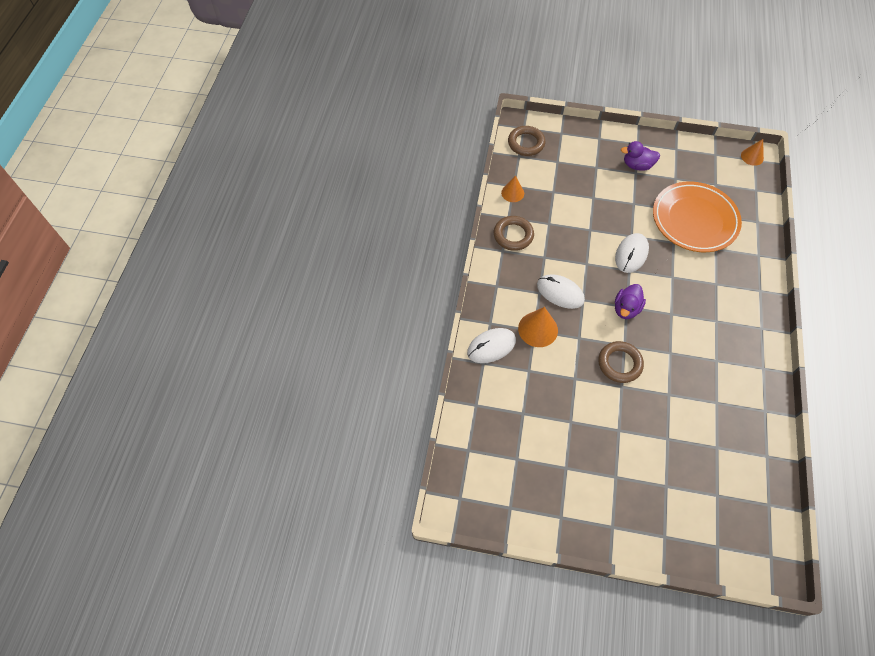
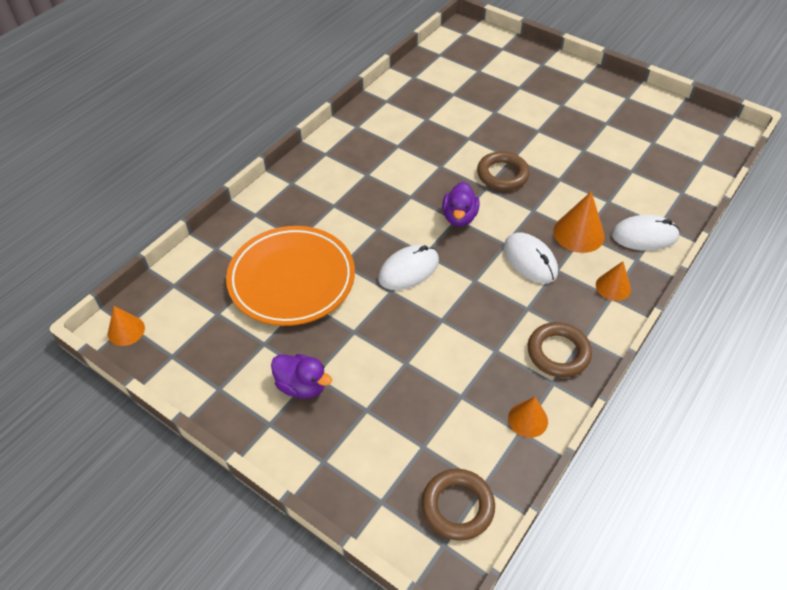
camera: 155 degrees left, 10 degrees down
(498, 294) = (613, 287): none -> orange cone
(626, 309) = (459, 217): purple duck -> purple duck turned 135 degrees clockwise

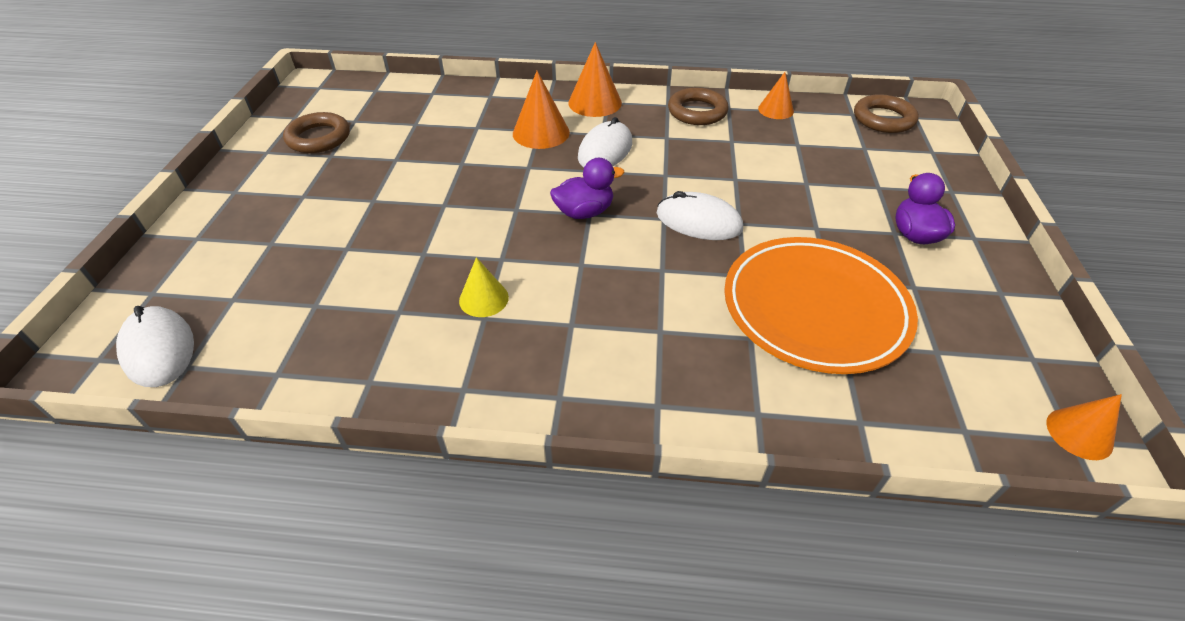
camera: 120 degrees left, 5 degrees down
(412, 149) = (483, 299): none -> yellow cone
(502, 174) = (483, 203): brown ring -> brown ring (319, 138)
(613, 287) = (595, 102): orange cone -> orange cone, size x1.55
(644, 236) = (513, 100): white mouse -> white mouse (158, 349)

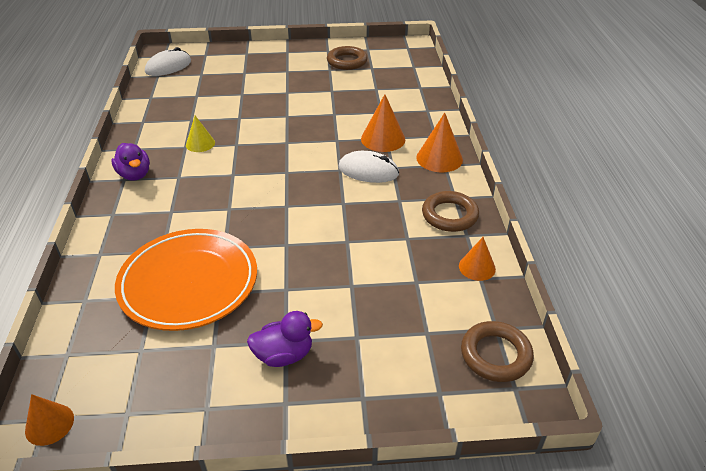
camera: 80 degrees right, 5 degrees down
(584, 212) = (287, 169): purple duck -> purple duck (135, 175)
(698, 221) = (285, 222): white mouse -> none

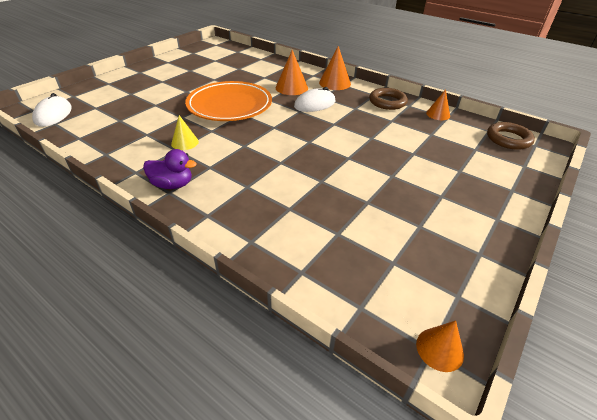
camera: 50 degrees left, 0 degrees up
(189, 283) = (342, 210): orange plate -> orange plate (230, 105)
(284, 355) = (454, 201): purple duck -> none
(347, 61) = (193, 62): brown ring -> none

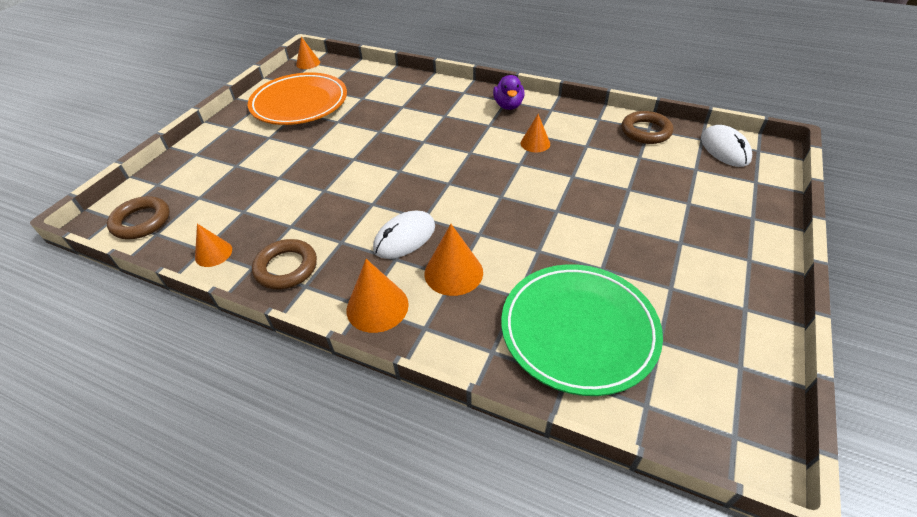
camera: 170 degrees right, 5 degrees up
(85, 136) = (645, 131): none -> brown ring
(172, 184) = (508, 105): purple duck -> purple duck turned 90 degrees counterclockwise
(185, 142) = (535, 143): yellow cone -> orange cone
(230, 105) = (527, 208): orange plate -> orange plate (299, 103)
(245, 66) = (578, 330): none -> green plate

